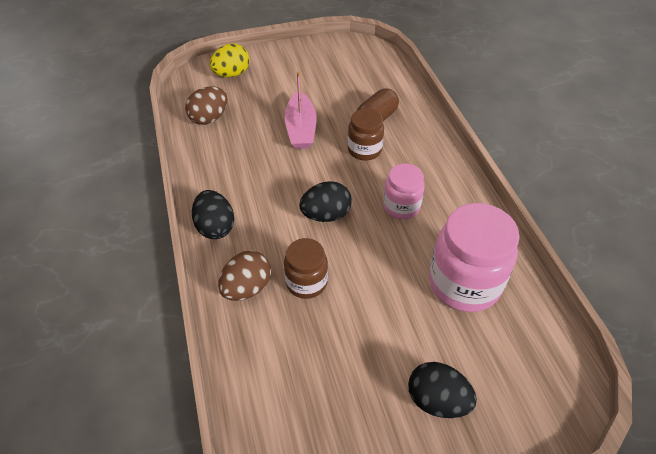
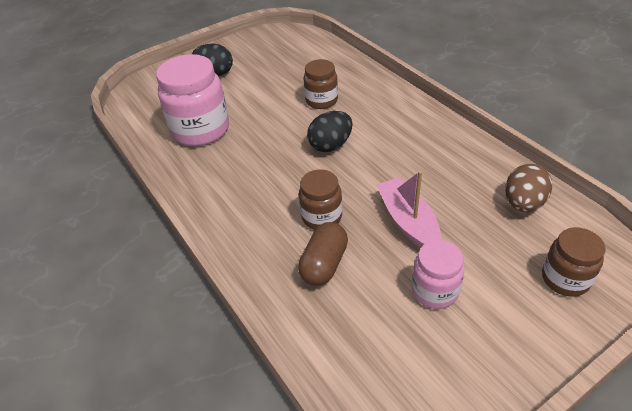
camera: 165 degrees right, 5 degrees down
(215, 227) = (417, 113): black egg -> none
(231, 74) = (565, 279): yellow egg -> brown jar
(247, 288) = (362, 87): brown egg -> none
(401, 206) = (264, 170): pink jar -> pink jar (434, 291)

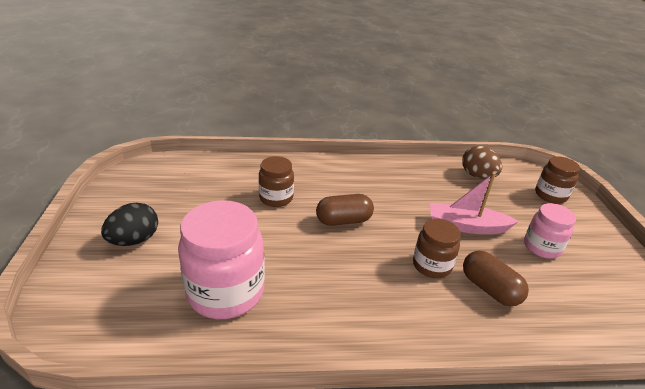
camera: 65 degrees left, 10 degrees down
(330, 145) = (343, 221): black egg -> brown capsule

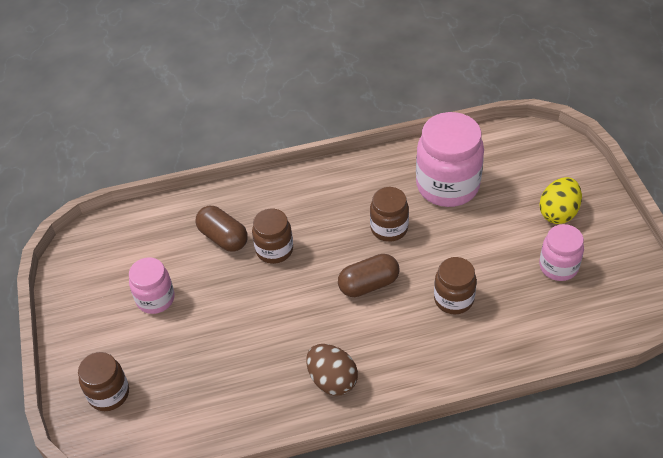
camera: 175 degrees right, 15 degrees up
(134, 240) = (558, 213): black egg -> yellow egg
(175, 201) = (558, 266): none -> pink jar
(310, 261) = (389, 228): none -> brown jar
(466, 226) = (232, 310): pink boat -> none
(477, 176) = (200, 411): brown egg -> brown egg (332, 380)

